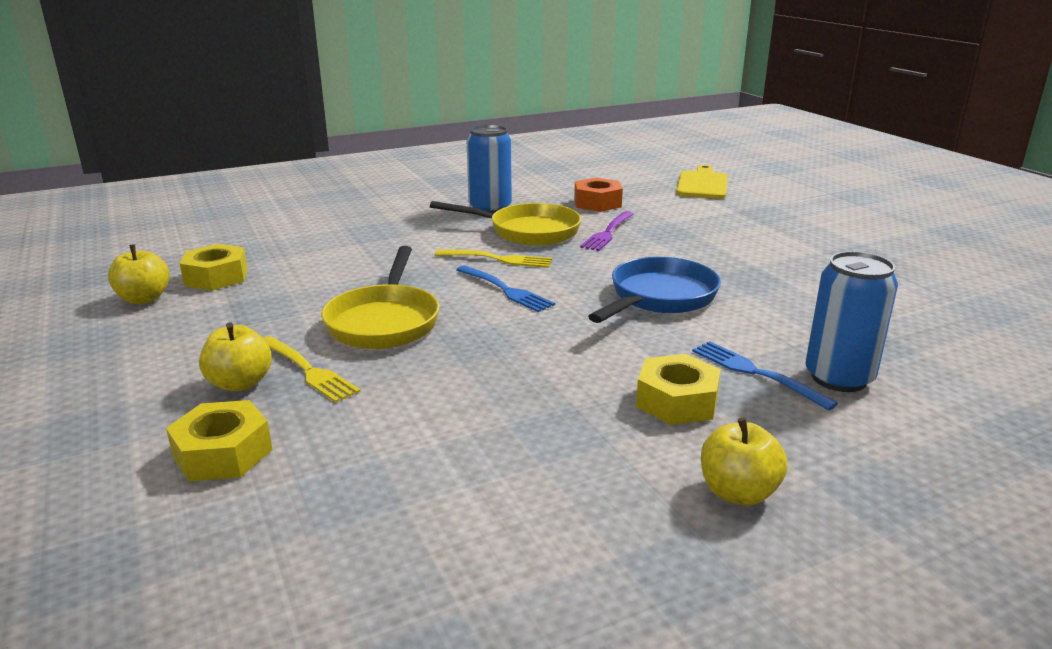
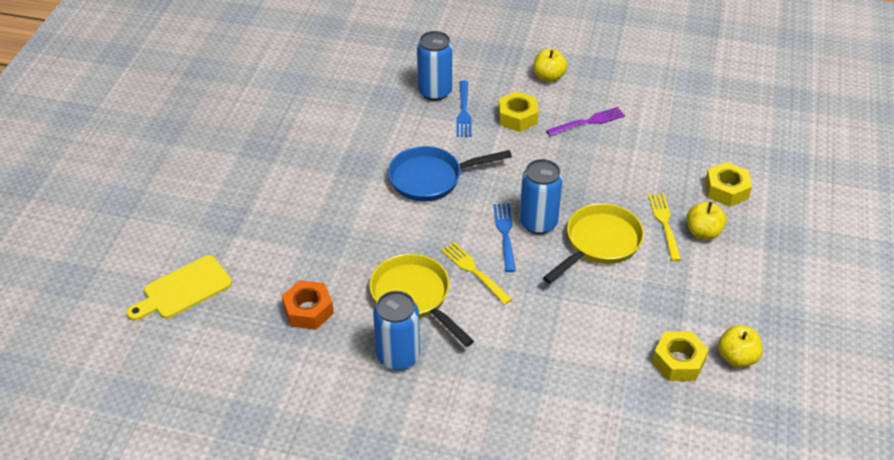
camera: 140 degrees left, 20 degrees up
(481, 311) = (538, 222): none -> blue can
(608, 233) = (363, 261): purple fork -> purple fork (588, 122)

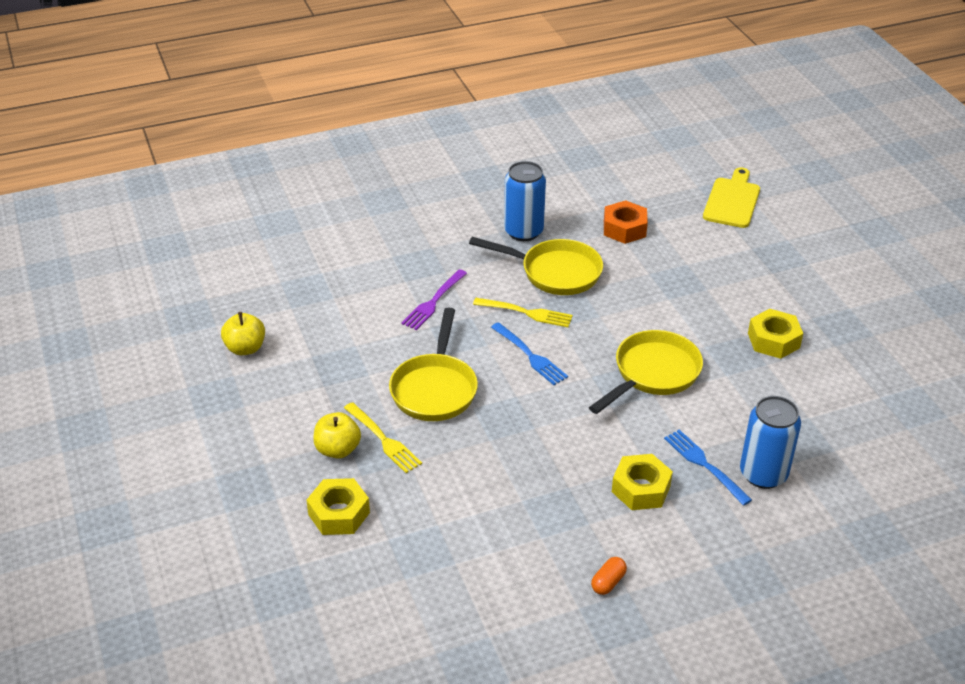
camera: 145 degrees right, 5 degrees down
(431, 178) = (652, 374): blue pan -> yellow pan
(538, 222) = (509, 381): blue can -> none
(548, 77) = (661, 569): yellow apple -> none
(585, 84) = (608, 582): none -> orange capsule
(588, 122) = (557, 525): purple fork -> purple fork (433, 302)
(678, 361) = (296, 323): yellow nut -> yellow nut (773, 340)

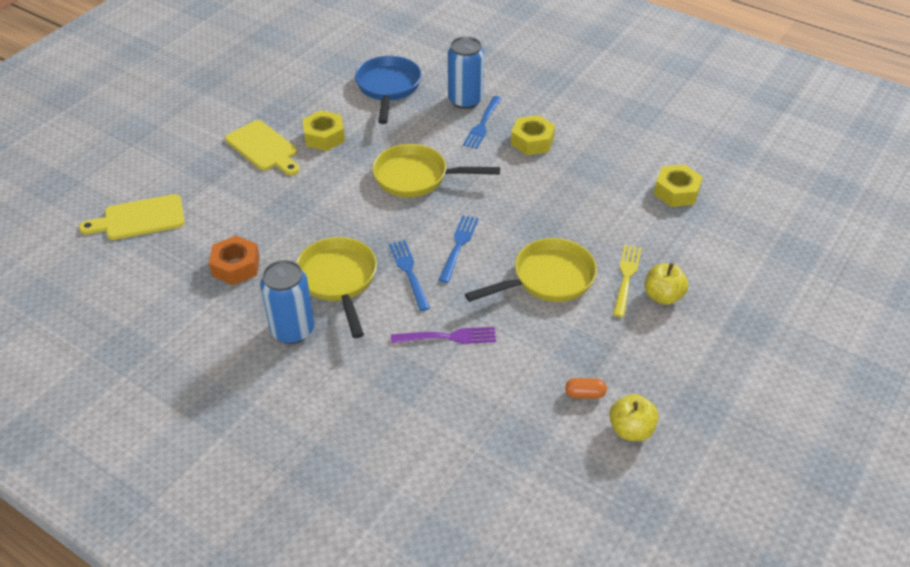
camera: 125 degrees left, 5 degrees up
(339, 513) = (711, 261): yellow nut -> yellow nut (676, 192)
(526, 313) = (409, 272): yellow fork -> blue fork
(608, 582) = (617, 126): orange capsule -> orange capsule (585, 394)
(784, 296) = (264, 148): none -> yellow cutting board
(835, 423) = (388, 88): none -> blue pan

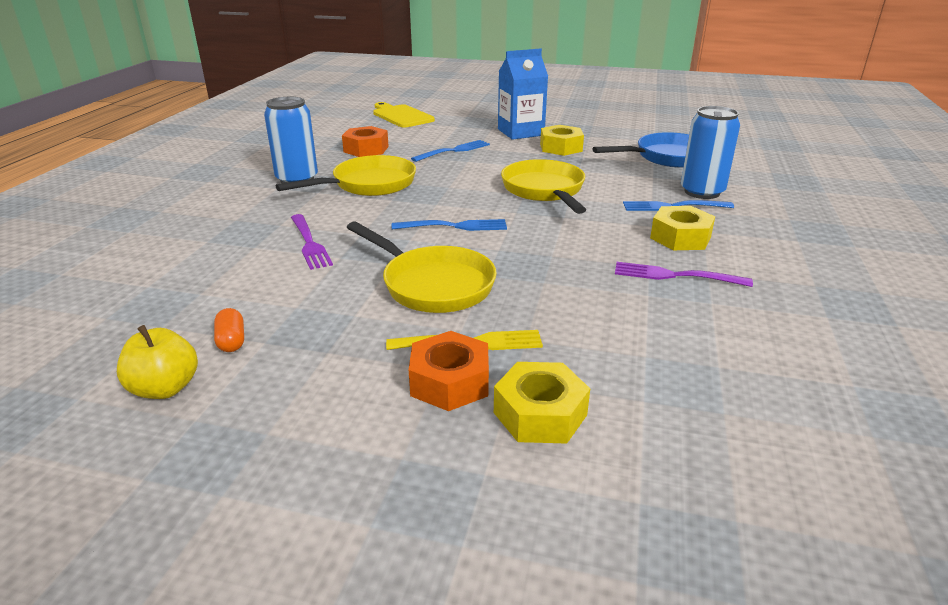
camera: 70 degrees right, 15 degrees down
(264, 148) = (520, 132): yellow cutting board -> blue carton
(409, 272) = (397, 210): blue fork -> blue fork (453, 151)
(582, 165) = (675, 275): none -> purple fork
(663, 296) = (450, 382): yellow apple -> orange nut
(676, 192) = (707, 363): yellow nut -> yellow nut (540, 414)

